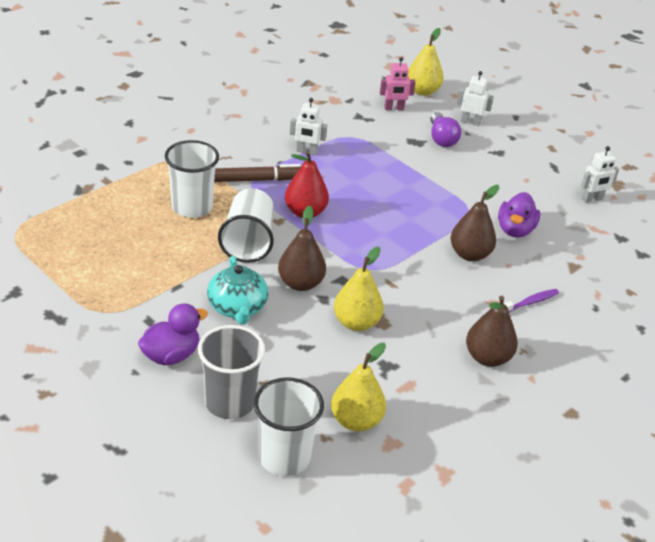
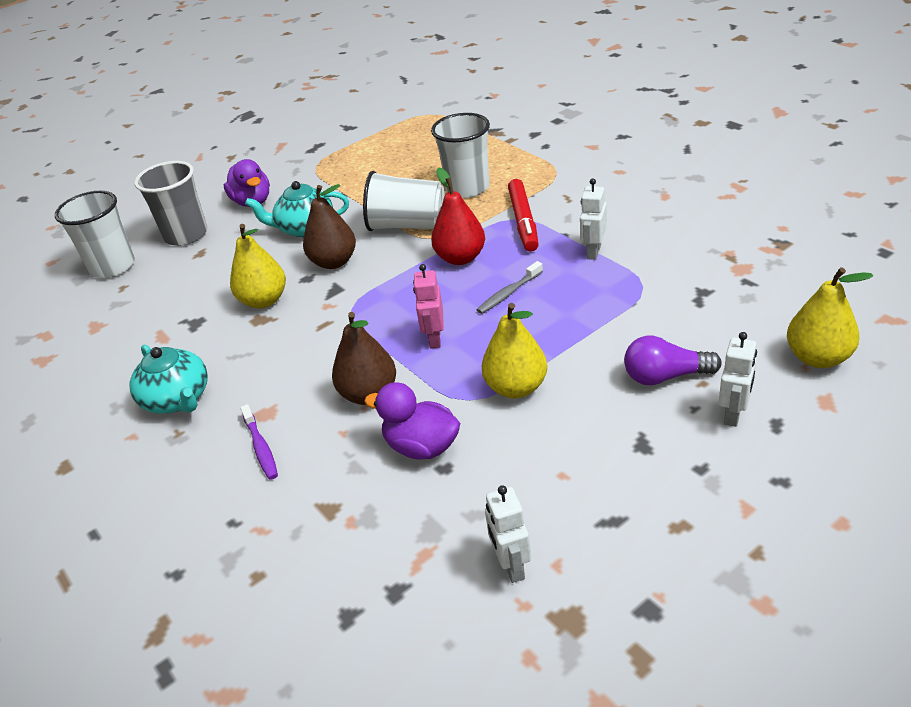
camera: 105 degrees right, 0 degrees up
(257, 180) = (523, 221): brown marker -> red marker
(355, 191) = (509, 293): none -> grey toothbrush
(356, 421) = (132, 304): yellow pear -> yellow pear (516, 388)
(394, 108) = (741, 325): pink robot -> pink robot (434, 338)
(487, 358) = (177, 399): brown pear -> turquoise teapot

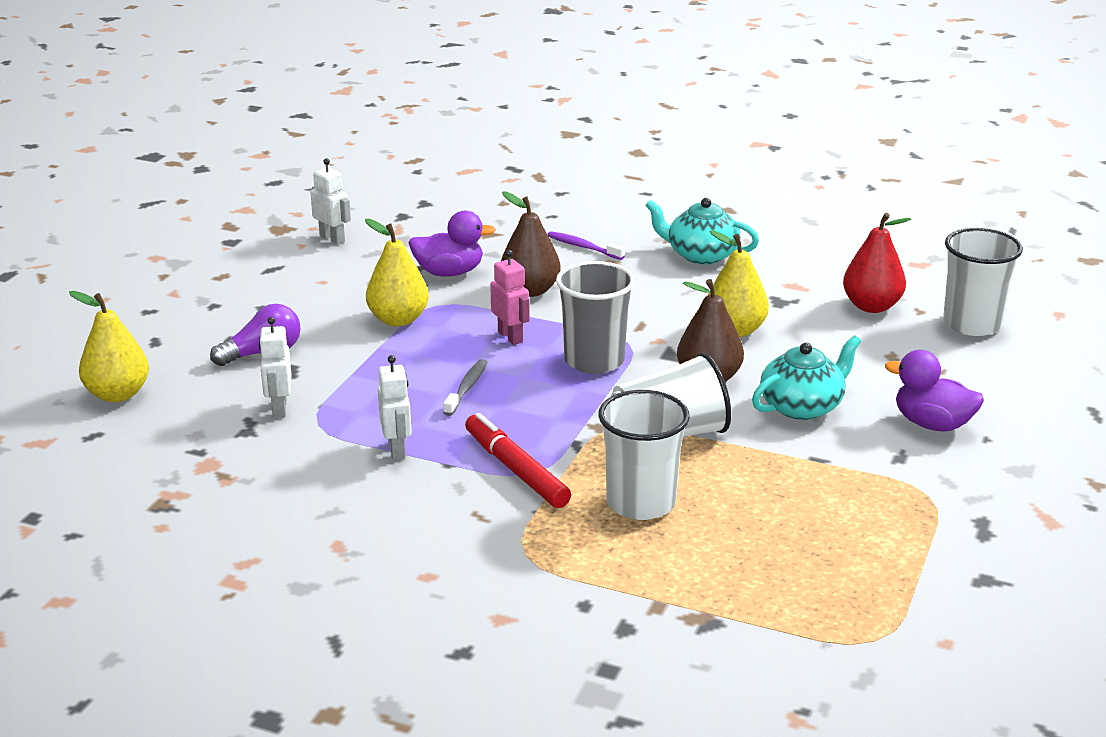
camera: 145 degrees right, 10 degrees down
(186, 235) = (947, 370): grey cup -> grey cup (594, 361)
(460, 258) = (557, 412): red pear -> red pear (871, 306)
(733, 414) = (193, 340): white robot -> white robot (279, 408)

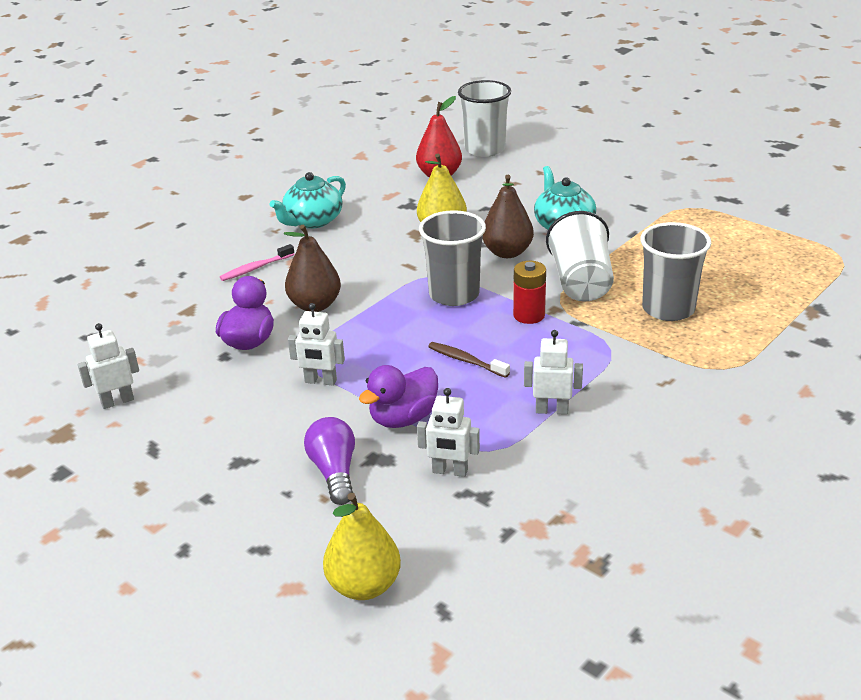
camera: 70 degrees left, 5 degrees up
(398, 319) = (320, 381): yellow pear -> white robot
(467, 388) = (466, 361): grey toothbrush -> brown toothbrush
(510, 337) = (391, 327): pink robot -> none
(516, 470) = (605, 355): red marker -> none
(575, 412) = (529, 315): none -> red battery
(583, 247) = (255, 268): purple toothbrush -> pink toothbrush
(641, 503) = (668, 309): white cup -> grey cup
(932, 424) = (605, 188): purple duck -> purple duck (403, 418)

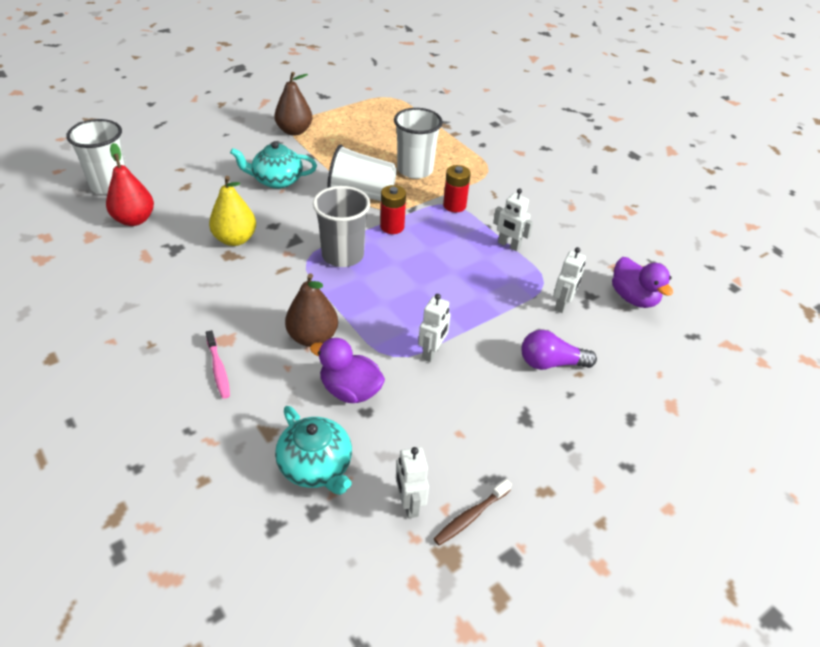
camera: 80 degrees left, 10 degrees up
(312, 221) = (153, 314): turquoise teapot -> turquoise teapot (316, 466)
(364, 586) = (670, 368): yellow pear -> none
(403, 418) = (496, 315): purple duck -> purple duck (633, 298)
(466, 361) = (436, 269): brown toothbrush -> brown toothbrush (470, 516)
(507, 252) = (297, 215): brown pear -> brown pear (294, 131)
(552, 410) = (508, 245): white robot -> white robot turned 75 degrees counterclockwise
(610, 353) = (454, 205): none -> red battery
(668, 309) = (415, 170): grey cup -> white cup

